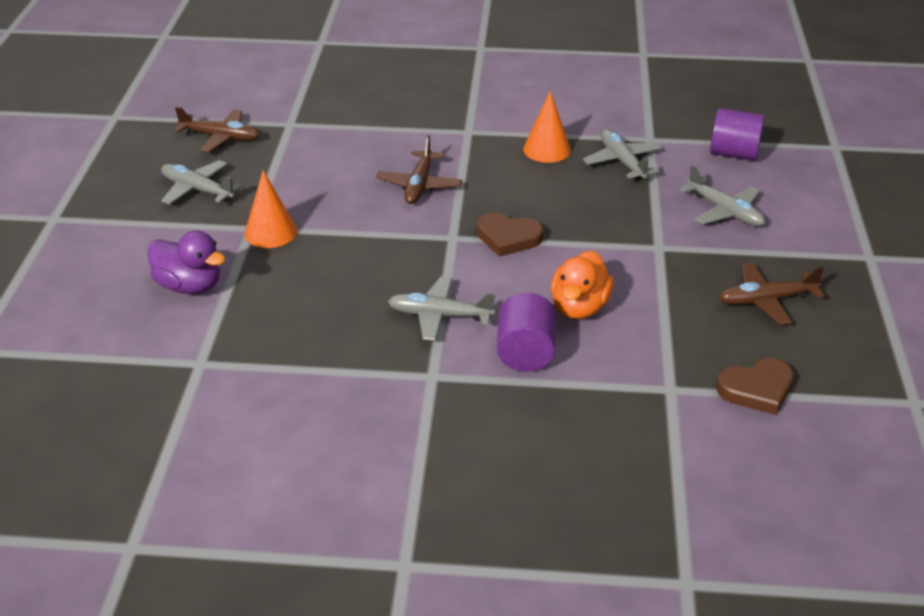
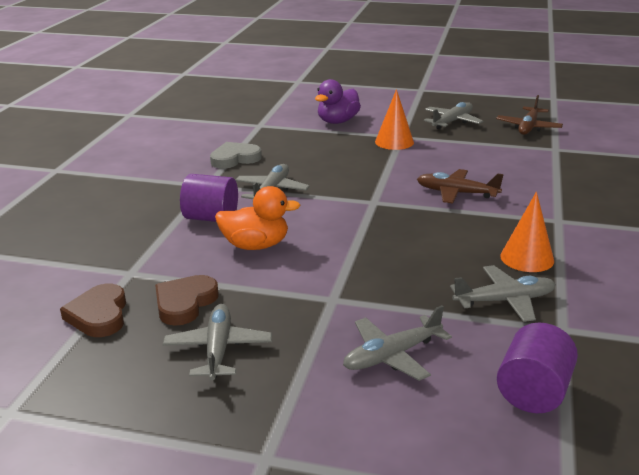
camera: 100 degrees right, 10 degrees down
(339, 366) = (235, 159): none -> grey heart
(508, 238) = (367, 224): brown heart -> brown heart (185, 303)
(579, 307) = (256, 245): orange duck -> orange duck turned 150 degrees clockwise
(766, 300) = (218, 349): brown plane -> grey plane

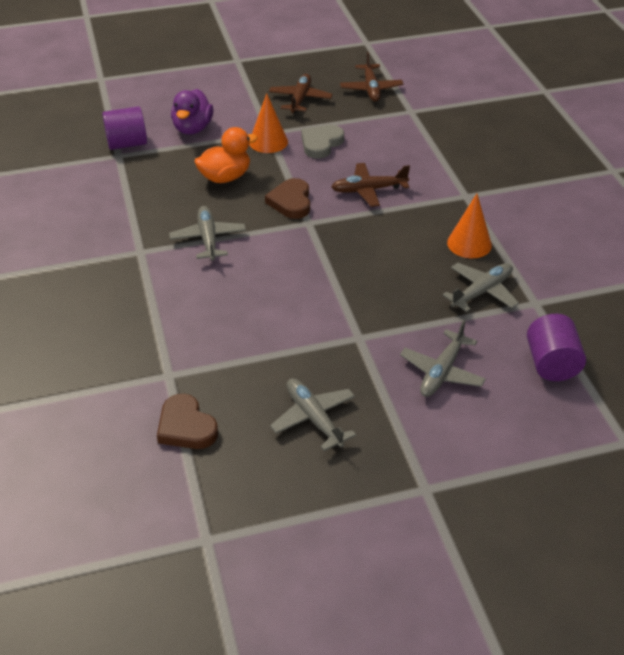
camera: 30 degrees left, 15 degrees up
(185, 303) = (246, 387): brown heart -> brown heart (291, 202)
(211, 218) = (182, 289): purple cylinder -> purple cylinder (127, 144)
(235, 159) = (136, 209): grey heart -> grey heart (321, 144)
(256, 245) = (250, 306): orange duck -> orange duck (225, 177)
(452, 122) = (300, 99): grey plane -> brown plane

